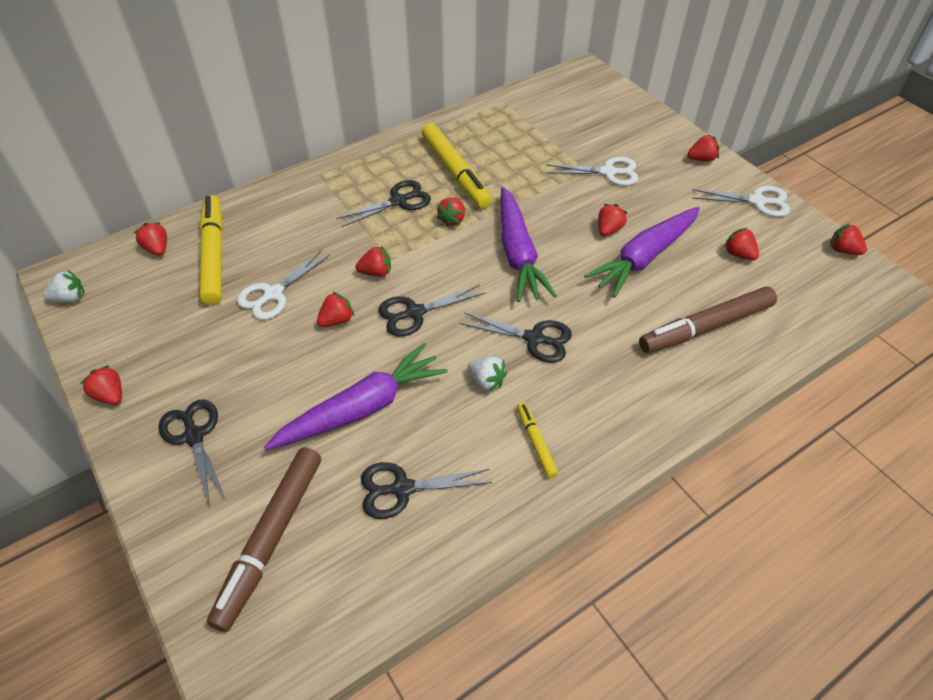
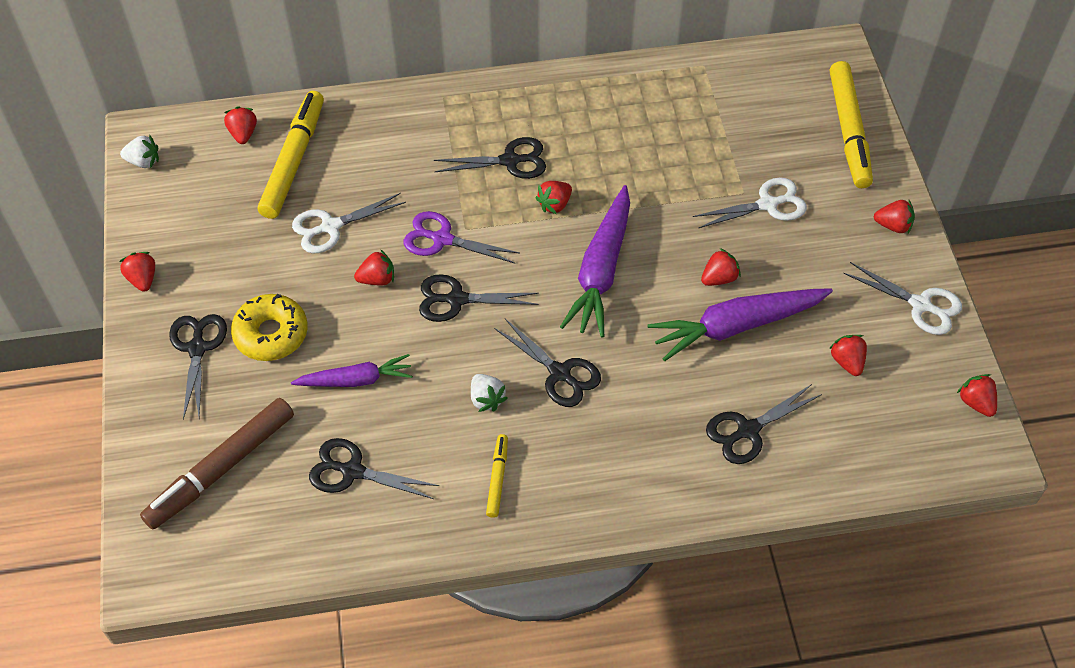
camera: 25 degrees right, 5 degrees up
(261, 398) = (271, 334): none -> yellow donut
(362, 408) = (356, 380): purple carrot -> purple carrot, size x0.61
(376, 272) = (442, 239): red strawberry -> purple scissors
(455, 172) = (592, 144): yellow marker -> yellow marker (848, 131)
(608, 172) = (767, 204): white scissors -> white scissors turned 45 degrees counterclockwise
(705, 327) = (748, 430): brown marker -> black scissors

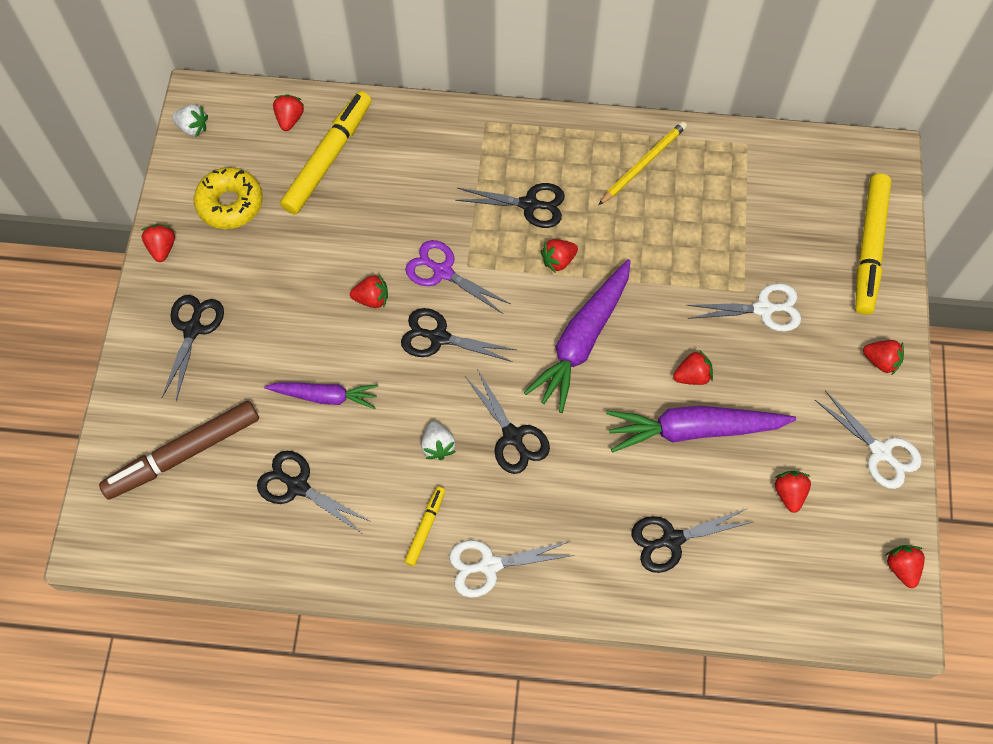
camera: 15 degrees right, 10 degrees up
(271, 334) = (261, 331): yellow donut -> yellow donut (230, 204)
(331, 227) = (344, 234): white scissors -> white scissors (489, 565)
(610, 102) = (643, 164): none -> yellow pencil

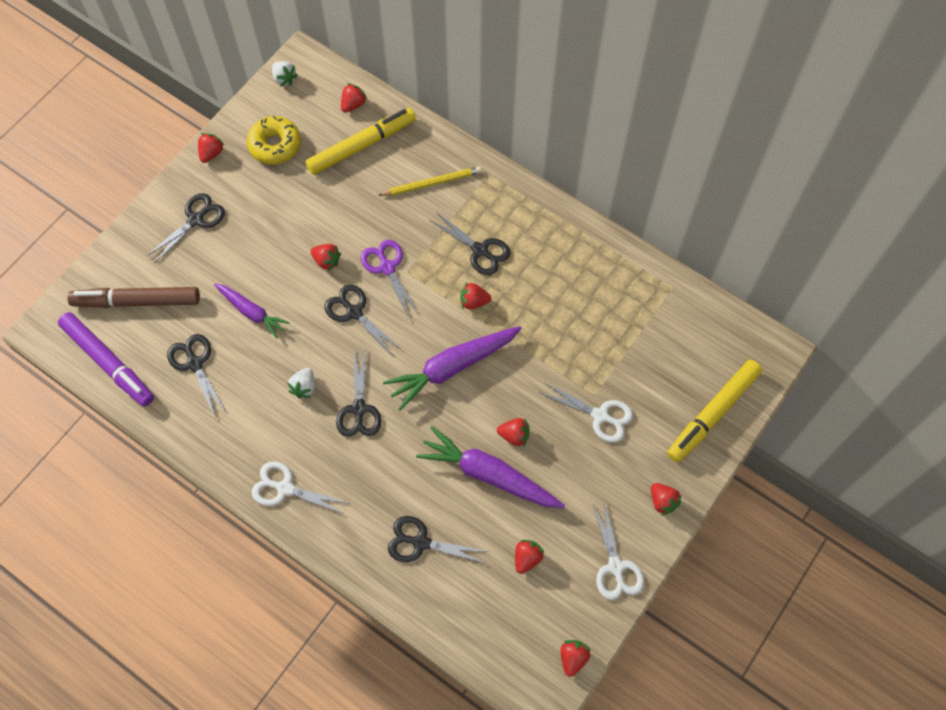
camera: 30 degrees right, 0 degrees up
(195, 539) = (108, 362): none -> purple marker
(425, 527) = (259, 438): yellow marker -> none
(643, 164) = (583, 263): yellow pencil -> yellow pencil (432, 183)

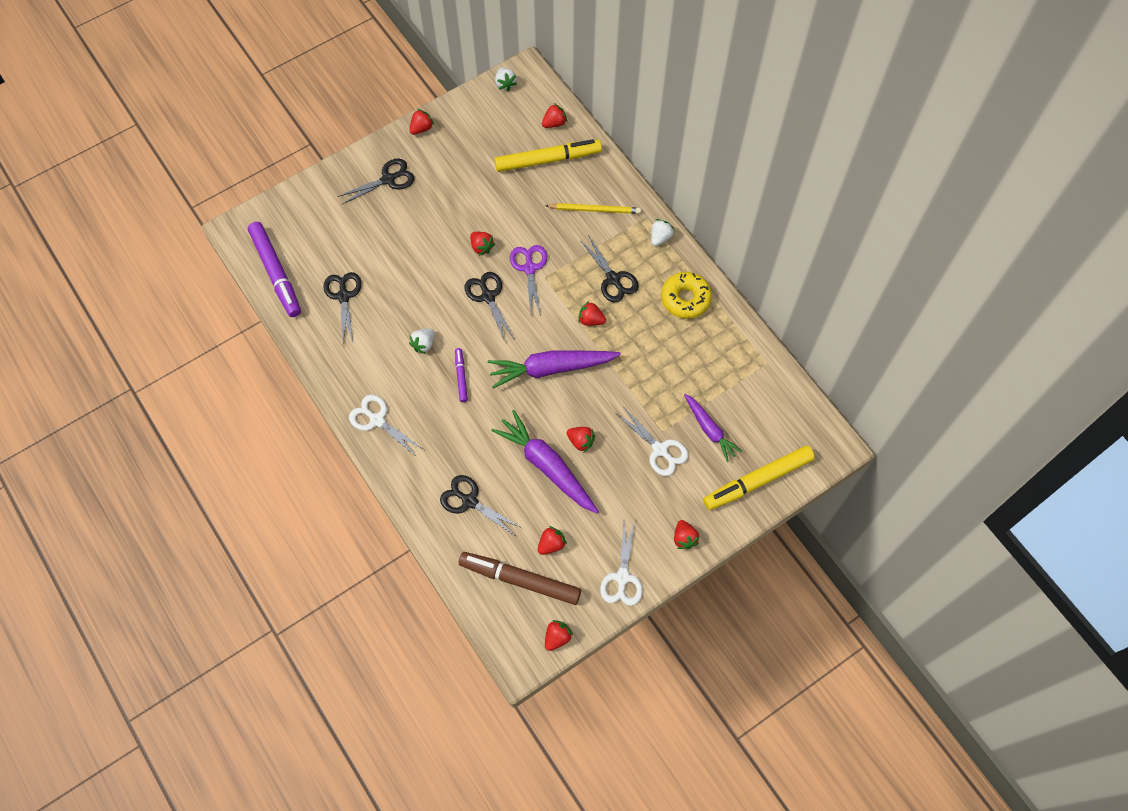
camera: 20 degrees right, 0 degrees up
(137, 301) = (316, 231): brown marker -> brown marker (520, 580)
(252, 312) = (405, 269): purple carrot -> purple carrot (710, 430)
(275, 145) = (476, 137): yellow donut -> yellow donut (685, 299)
(359, 409) = (461, 376): black scissors -> purple marker
(512, 191) = (660, 237): none -> white strawberry

